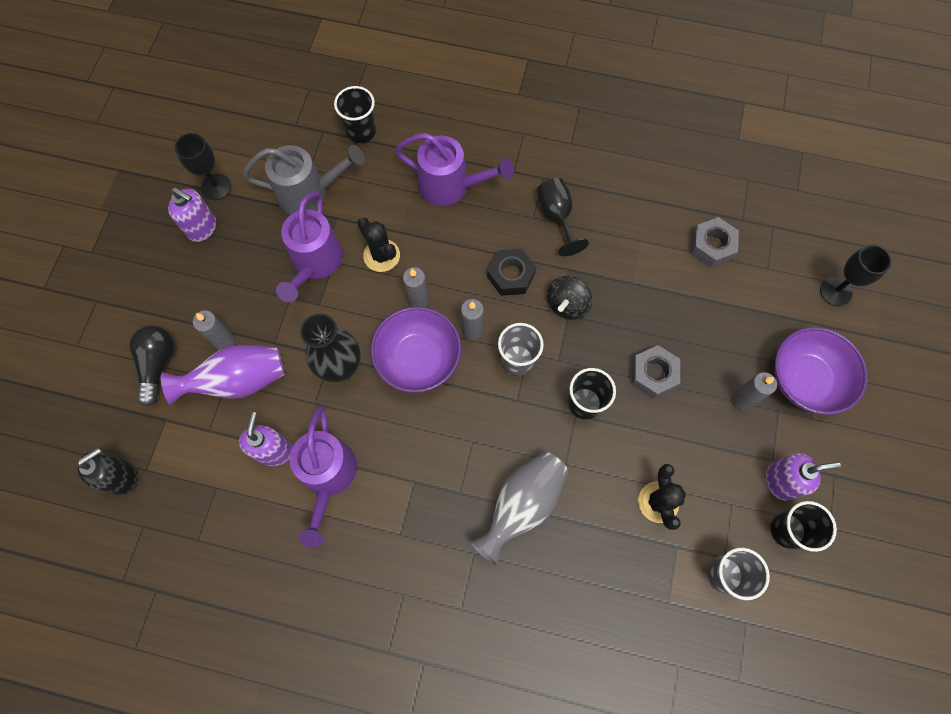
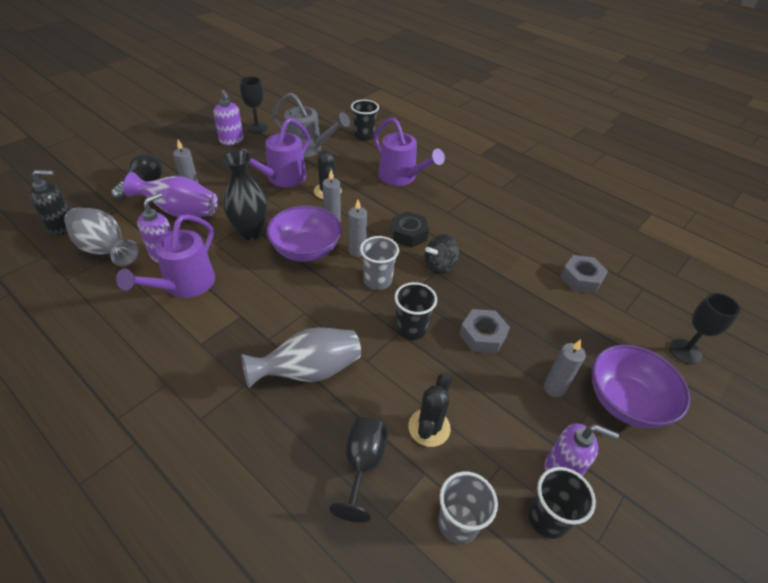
camera: 25 degrees right, 25 degrees down
(203, 480) = (105, 250): none -> grey vase
(557, 216) = (465, 218): black goblet -> black goblet (362, 465)

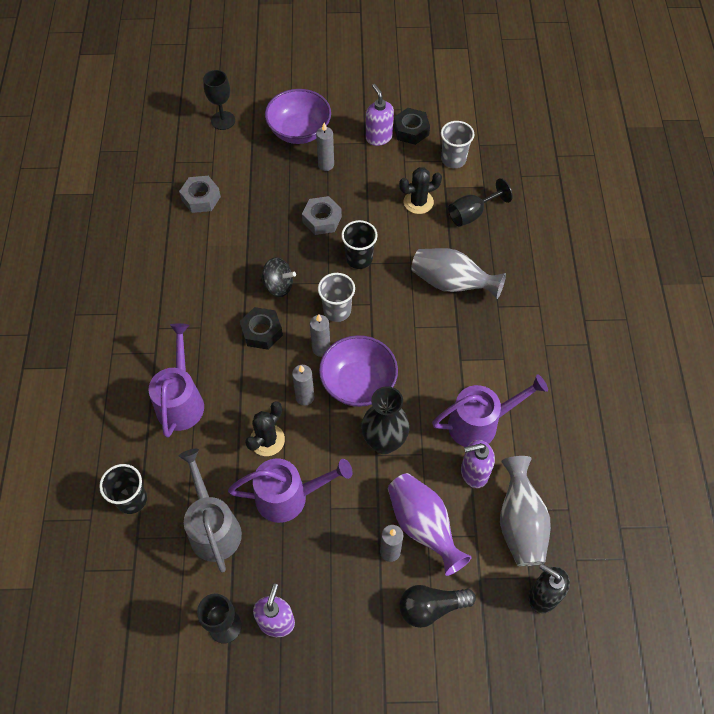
camera: 130 degrees left, 15 degrees up
(547, 518) = (411, 130): black cup -> black nut

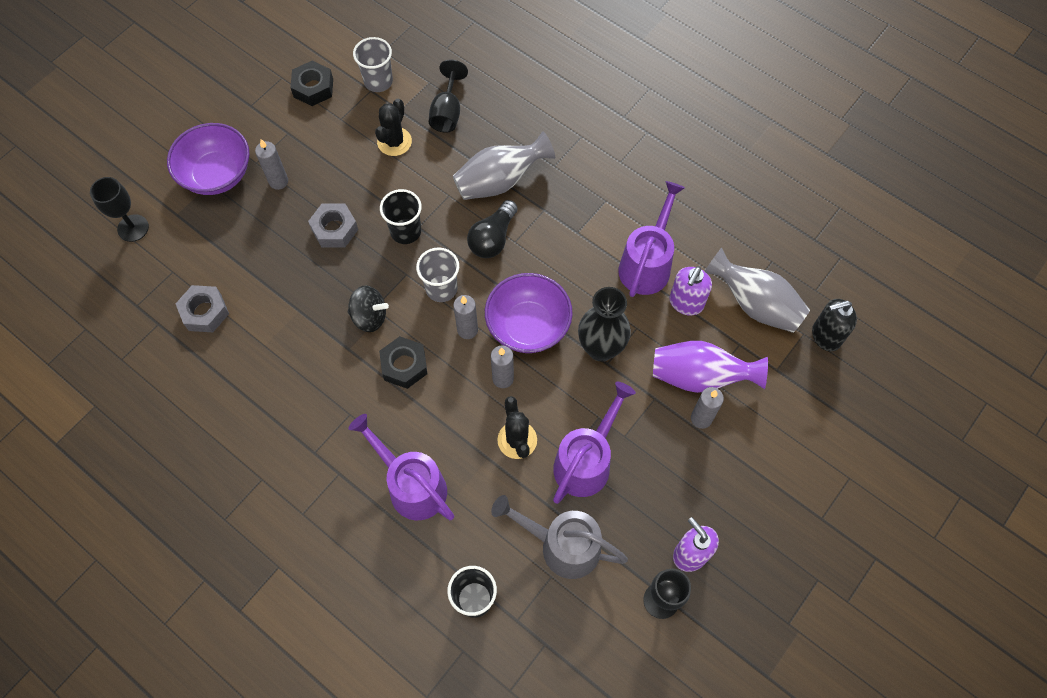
camera: 50 degrees left, 5 degrees up
(278, 286) = (369, 317): black spinning top -> black spinning top turned 45 degrees clockwise
(378, 137) = (293, 118): purple soap dispenser -> none
(431, 607) = (772, 424): black light bulb -> black light bulb (493, 238)

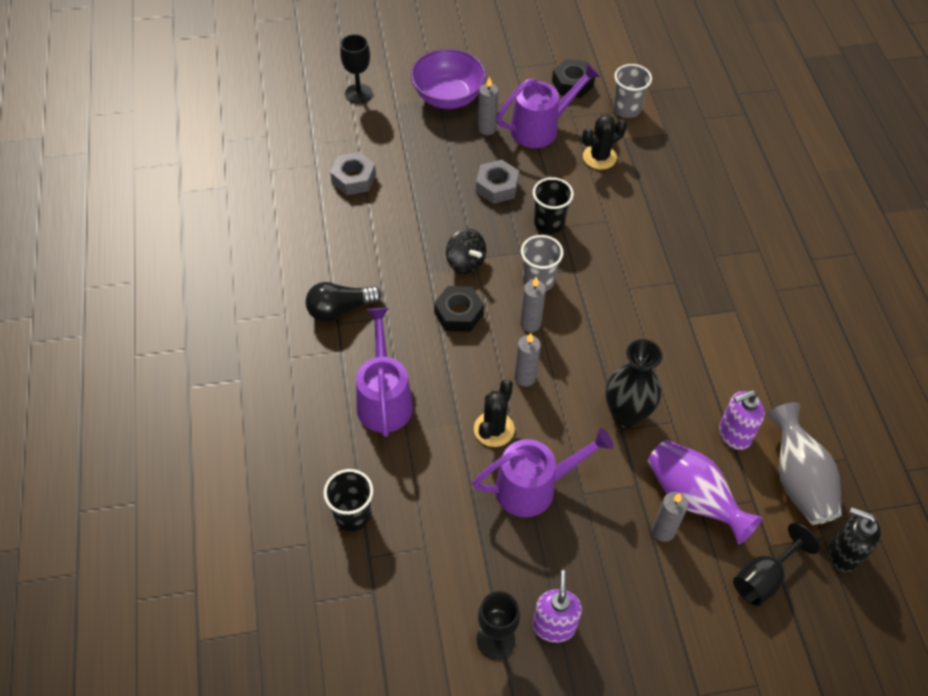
camera: 40 degrees right, 10 degrees down
(447, 112) = (661, 163): black goblet -> black goblet (764, 578)
(493, 238) = (613, 274): black light bulb -> black light bulb (340, 309)
(500, 181) = (658, 237): grey vase -> none
(528, 326) = (581, 355): purple bowl -> none
(561, 545) = (455, 532): grey watering can -> none
(647, 263) = (727, 381): purple watering can -> purple watering can (541, 128)

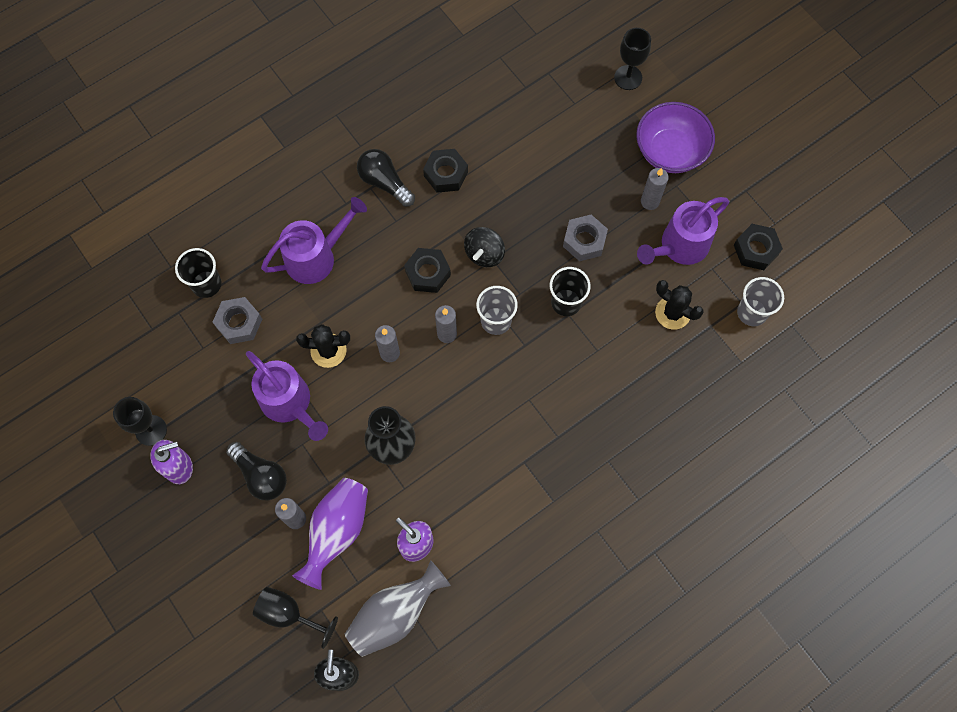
camera: 65 degrees right, 15 degrees up
(353, 178) = (526, 123): grey nut -> grey nut (239, 323)
(364, 258) = (446, 174): none -> black nut
(541, 128) = (679, 247): purple watering can -> purple watering can turned 105 degrees clockwise
(601, 546) = (261, 475): none -> black light bulb

